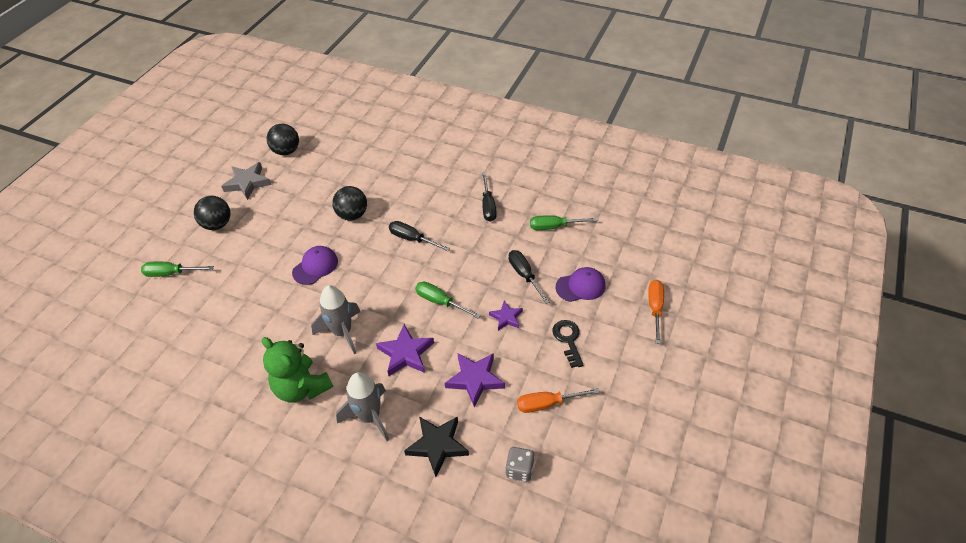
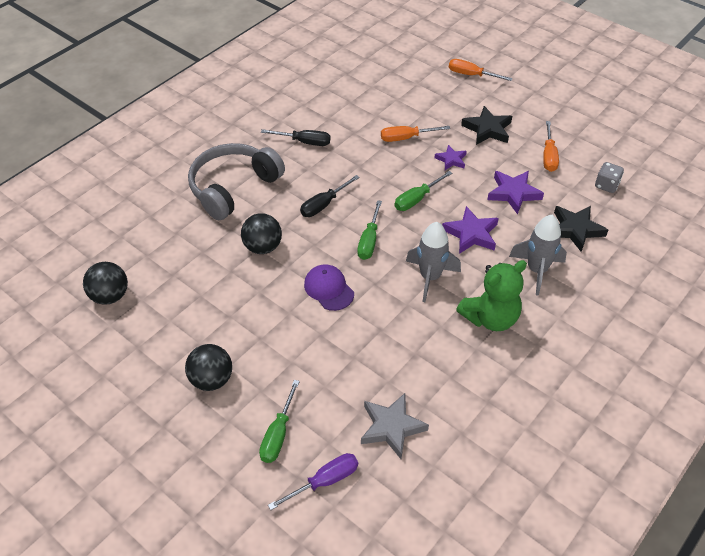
camera: 75 degrees left, 0 degrees up
(131, 310) = (324, 481): none -> purple screwdriver
(247, 183) = (148, 342): grey star -> grey star (391, 427)
(414, 179) = (233, 188): none -> grey headphones
(524, 275) = (406, 138): black screwdriver -> orange screwdriver
(554, 227) = (354, 106): green screwdriver -> green screwdriver (369, 241)
(568, 339) = (487, 129): black key -> black star
(580, 286) = (432, 108): purple cap -> none

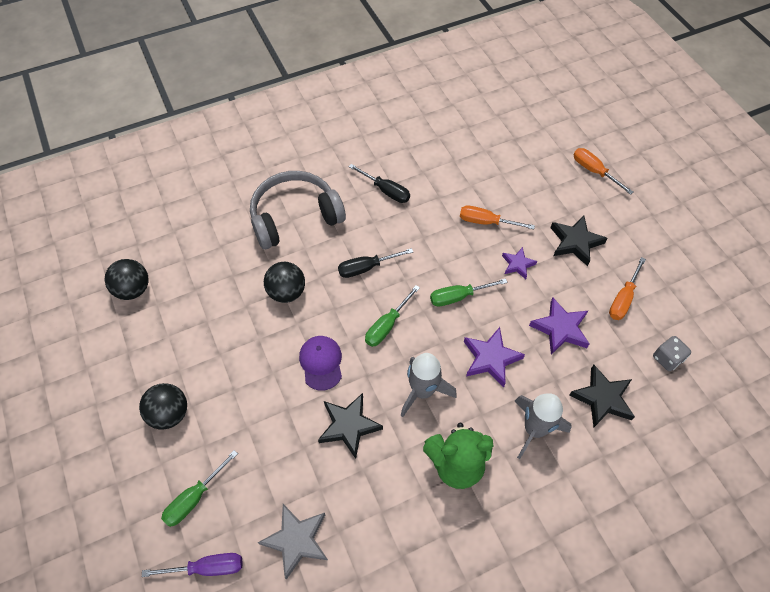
camera: 25 degrees right, 10 degrees up
(383, 326) = (349, 426): none -> black star

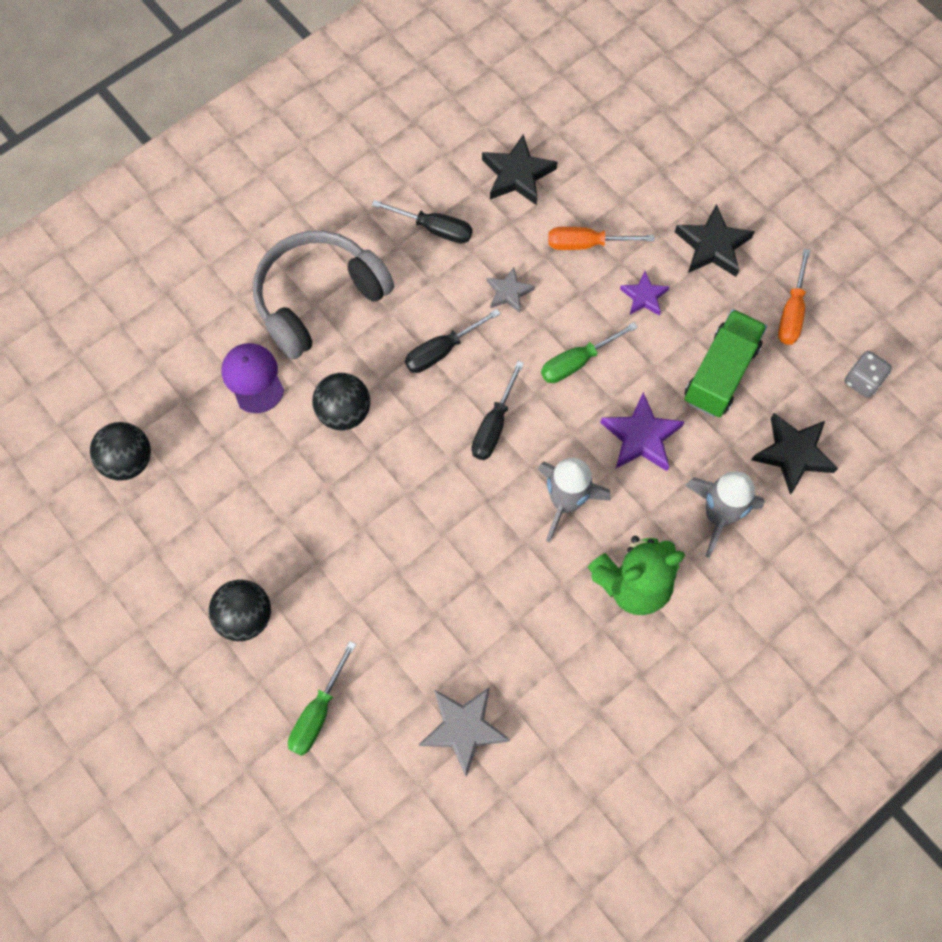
camera: 15 degrees left, 10 degrees up
(207, 567) = (364, 790): purple screwdriver -> none
(321, 363) = (422, 498): purple cap -> purple cap (253, 378)
(349, 426) = (484, 572): black star -> black star (517, 175)
(387, 325) = (494, 425): green screwdriver -> black screwdriver
(424, 241) = (509, 292): none -> grey star
(560, 328) = (720, 374): purple star -> green truck
(594, 171) = (714, 132): orange screwdriver -> none

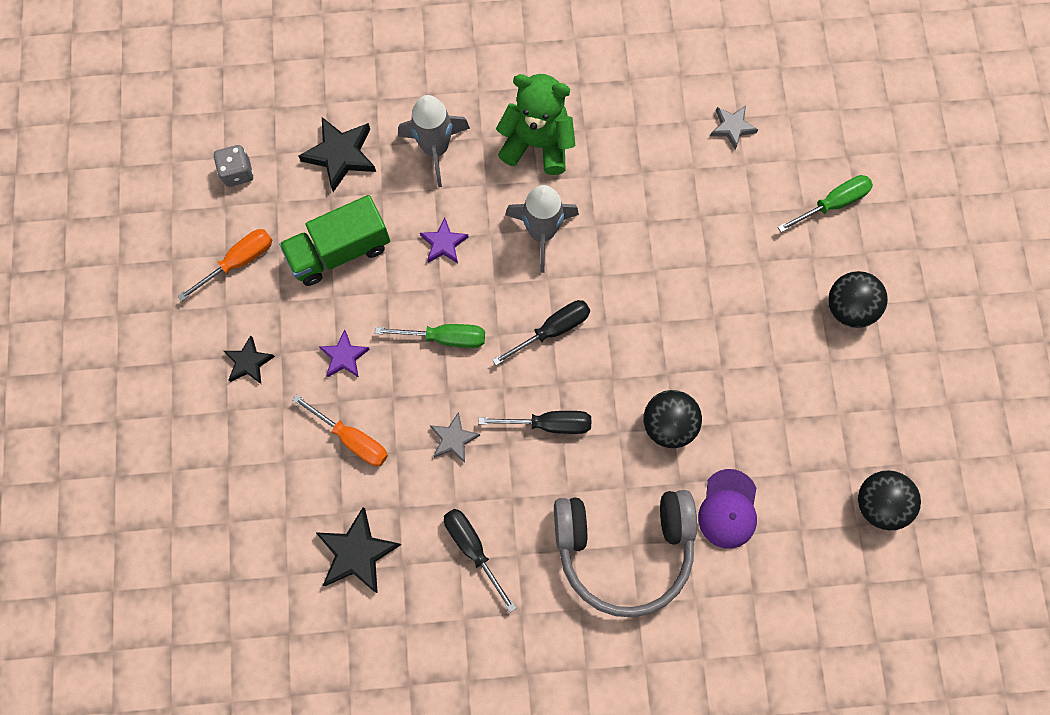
camera: 145 degrees left, 5 degrees up
(463, 729) = (732, 127): grey star -> grey star, size x0.62
(641, 437) = (444, 244): purple star -> purple star, size x0.62
(712, 246) = (249, 362): black star -> black star, size x0.62

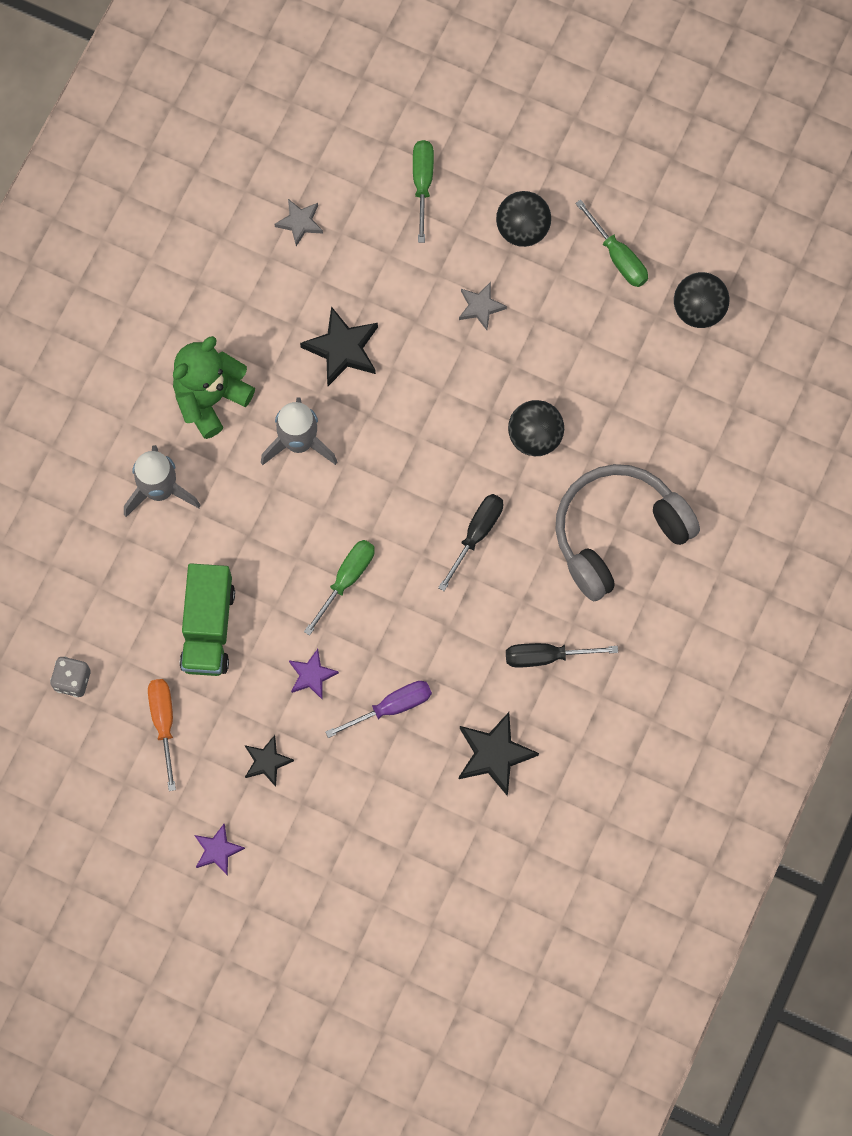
camera: 60 degrees left, 0 degrees up
(341, 155) = (113, 578): black star -> black star (342, 349)
(352, 439) = (391, 707): orange screwdriver -> purple screwdriver
(444, 244) = (257, 533): purple star -> purple star (217, 850)
(453, 439) = (442, 621): grey star -> grey star (480, 307)
(552, 330) = (394, 484): black screwdriver -> none
(624, 548) = (617, 533): grey headphones -> grey headphones turned 150 degrees counterclockwise
(728, 509) = (634, 431): purple cap -> none
(879, 404) = (618, 257): none -> green screwdriver

